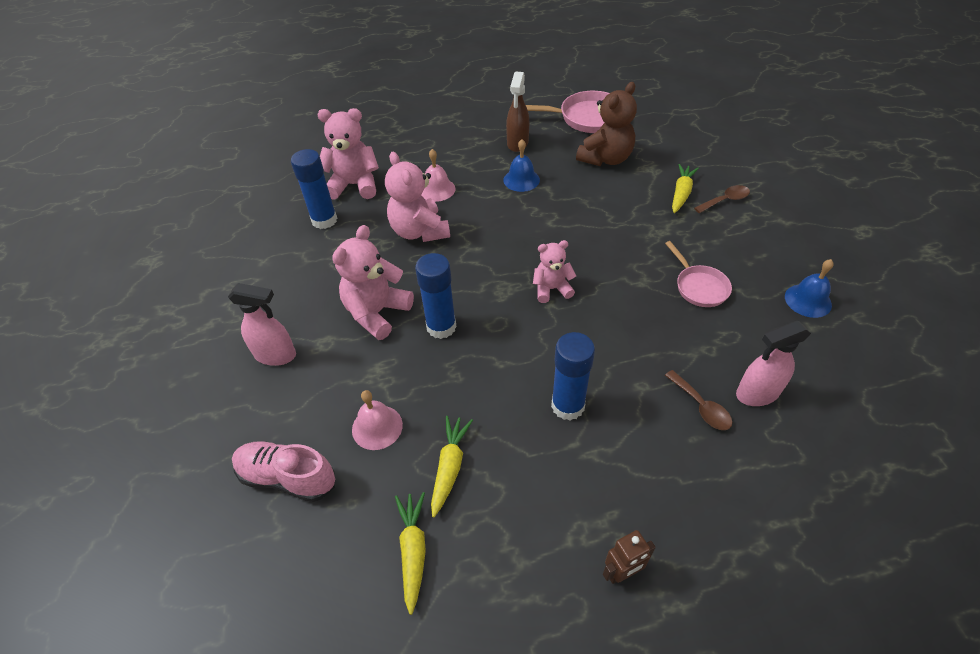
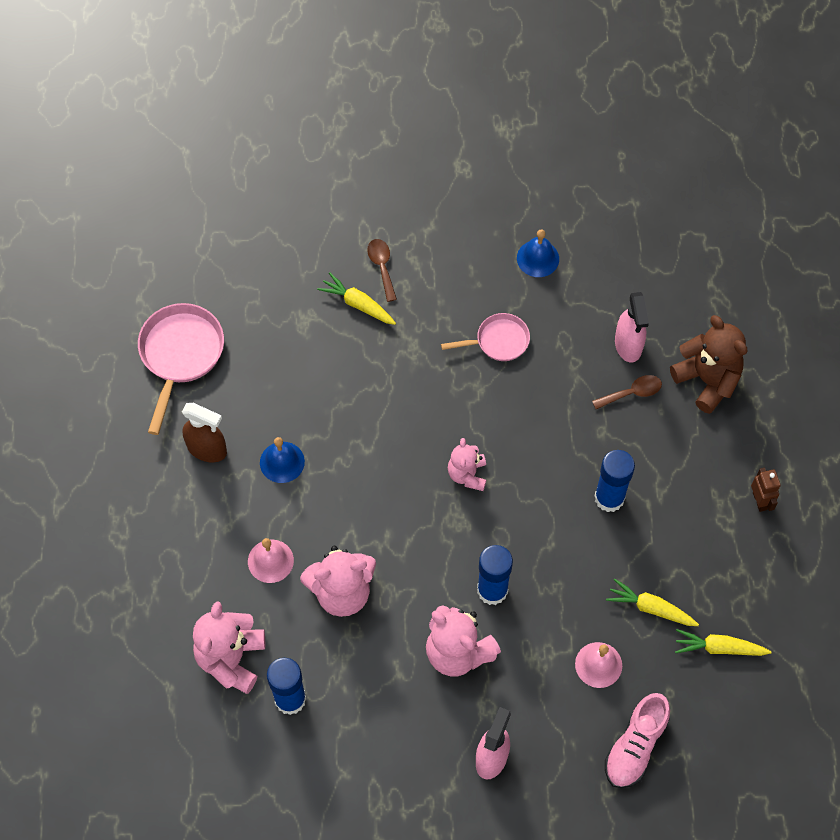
camera: 80 degrees left, 15 degrees up
(606, 159) = (271, 359): brown teddy bear -> brown teddy bear (707, 380)

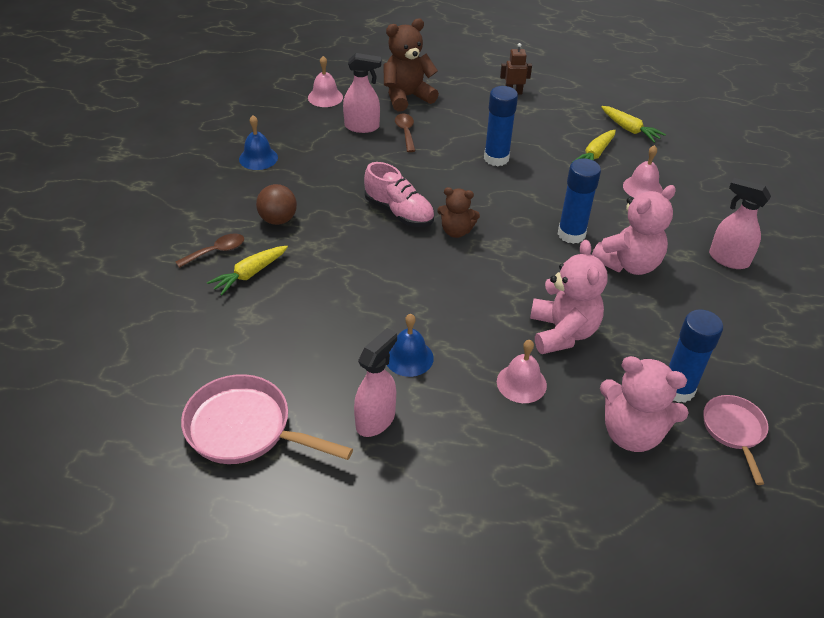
camera: 80 degrees left, 20 degrees down
(207, 449) = (376, 420): brown spray bottle -> pink spray bottle
(382, 267) = (216, 251): brown spoon -> brown spoon turned 150 degrees clockwise
(442, 306) = (278, 220): none -> brown ball
(467, 474) = (456, 231): pink teddy bear -> brown teddy bear
(498, 341) = (329, 192): pink pan -> pink pan (734, 431)
(635, 746) = (711, 181): pink shoe -> pink shoe (399, 212)
(677, 292) = (325, 97): none -> pink bell
(719, 648) = (629, 129): yellow carrot -> yellow carrot turned 60 degrees counterclockwise

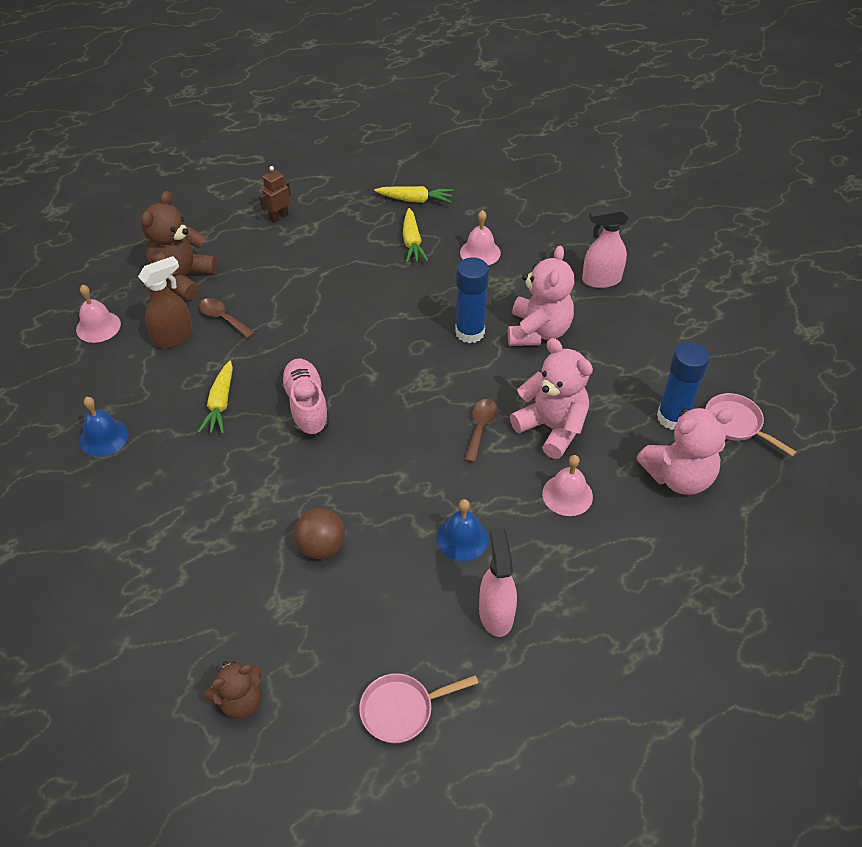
camera: 40 degrees left, 5 degrees up
(216, 251) = (176, 565): brown spoon -> brown spoon (480, 427)
(245, 428) = (401, 710): pink pan -> pink pan, size x0.61
(249, 274) = (237, 564): yellow carrot -> yellow carrot (220, 404)
(278, 220) = (201, 490): brown ball -> brown ball (321, 546)
(362, 127) = (174, 337): pink spray bottle -> brown spray bottle
(399, 212) = (306, 406): pink shoe -> pink shoe turned 105 degrees counterclockwise
(456, 231) = (375, 392): brown teddy bear -> brown teddy bear (240, 701)
(496, 158) = (334, 296): blue glue stick -> none

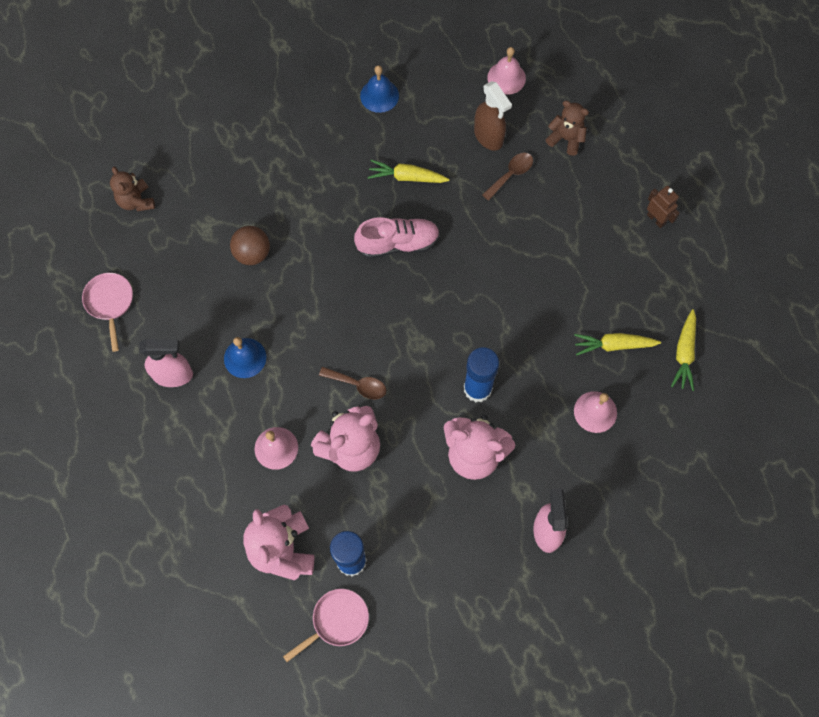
camera: 95 degrees right, 20 degrees up
(183, 279) = (566, 139): brown teddy bear -> brown teddy bear, size x0.61

